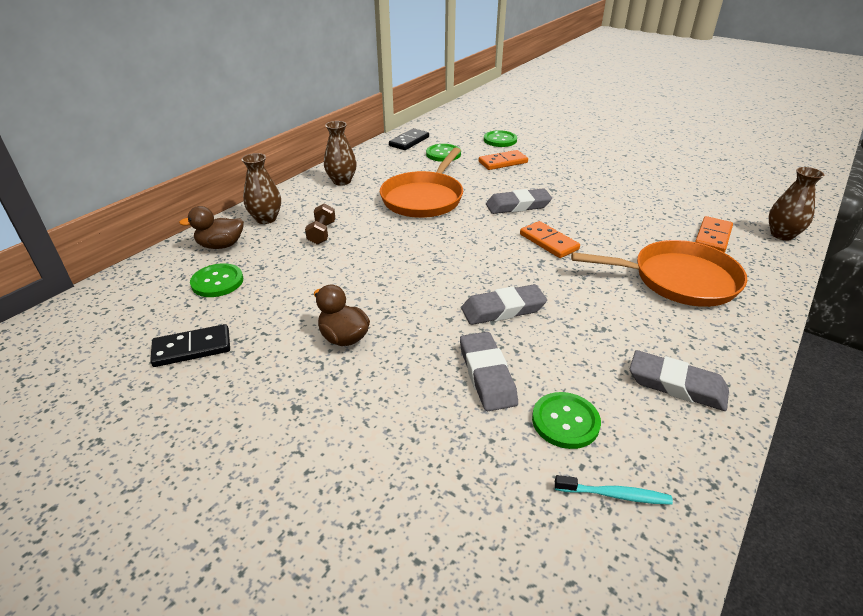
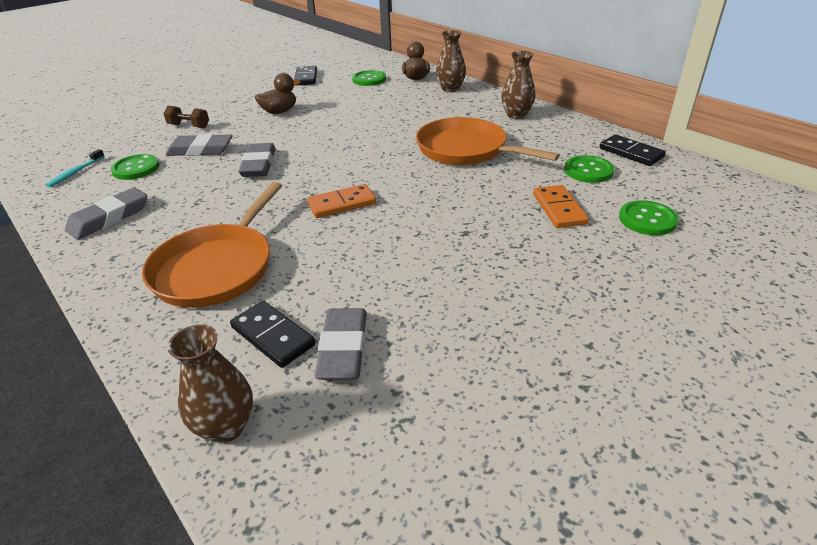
camera: 105 degrees right, 0 degrees up
(322, 233) = (417, 107): brown dumbbell -> brown dumbbell (189, 126)
(518, 206) = (429, 199): grey eraser -> grey eraser (343, 348)
(713, 237) = (272, 336): orange domino -> black domino

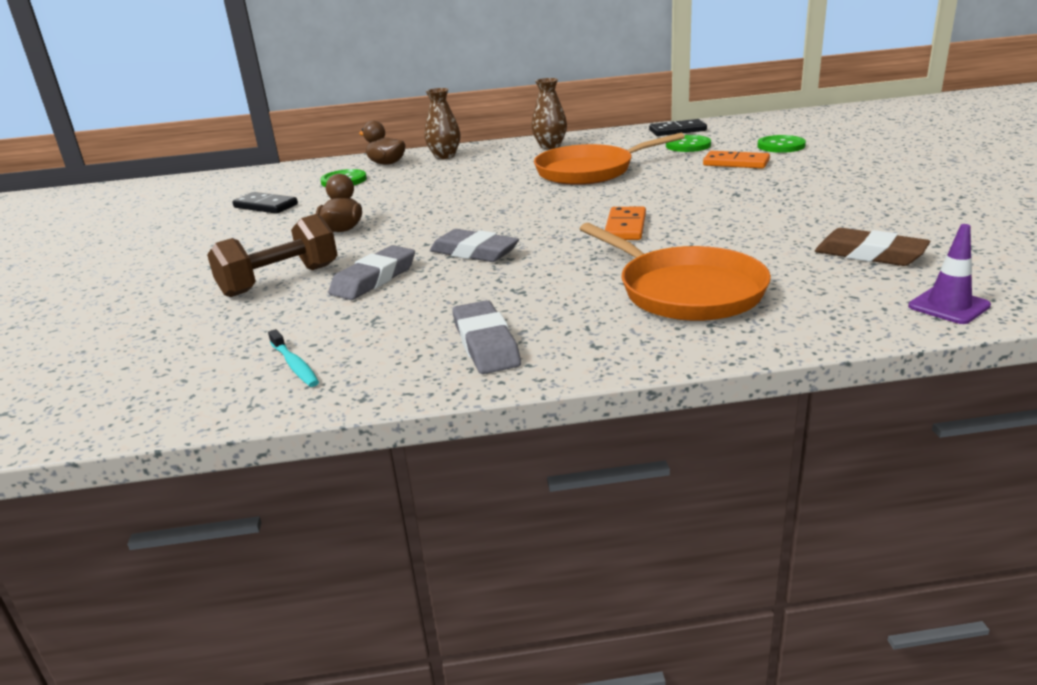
camera: 55 degrees left, 10 degrees down
(136, 168) = (359, 321): green button -> none
(189, 126) = (280, 281): brown dumbbell -> brown dumbbell, size x1.78
(226, 427) = (948, 306): brown vase -> purple traffic cone
(272, 336) = (831, 277): black domino -> none
(343, 348) = (869, 254): grey eraser -> brown eraser

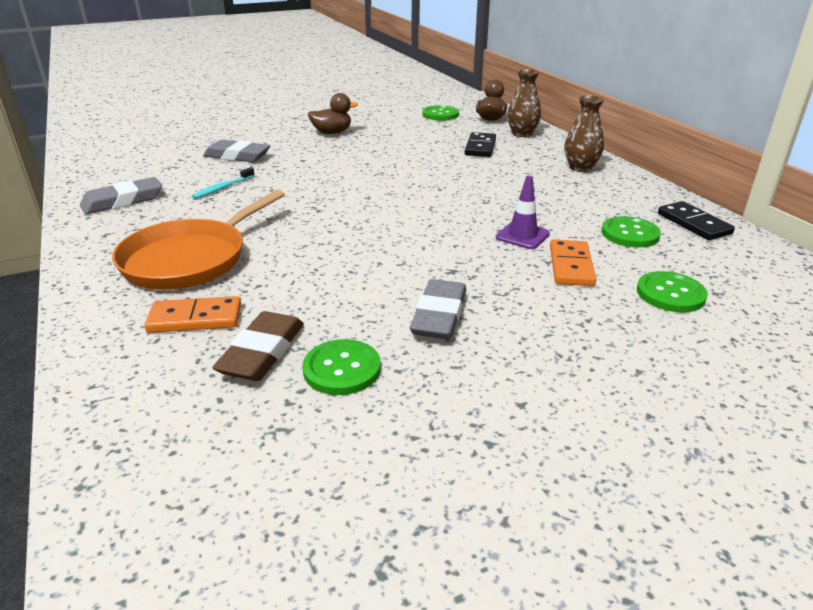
camera: 70 degrees right, 5 degrees up
(265, 206) = (377, 105): black domino -> black domino (480, 147)
(280, 281) = (239, 134): brown dumbbell -> none
(294, 365) = (117, 159): turquoise toothbrush -> turquoise toothbrush (223, 188)
(474, 252) = (283, 176): grey eraser -> grey eraser (439, 315)
(589, 171) = (502, 193): orange pan -> none
(625, 227) = (341, 223): orange domino -> orange domino (195, 318)
(889, 229) = (342, 369): none -> green button
(948, 306) = (114, 395): purple traffic cone -> purple traffic cone (522, 236)

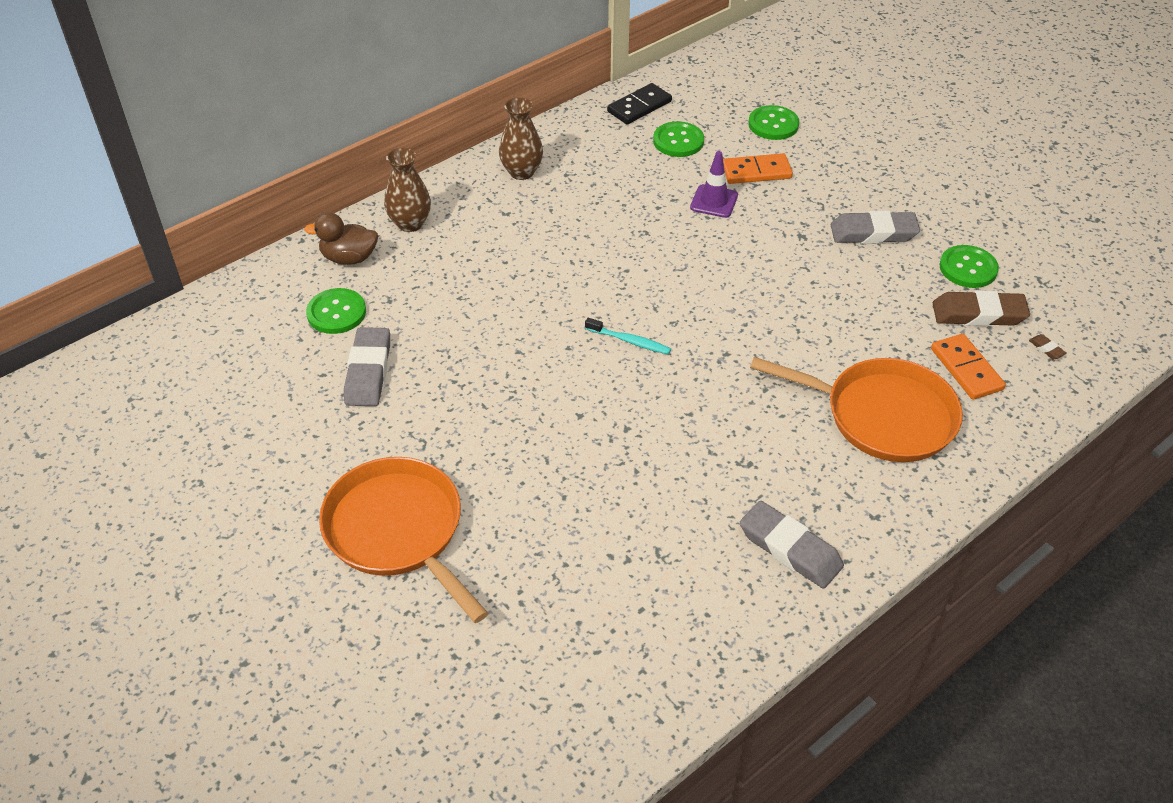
camera: 105 degrees left, 15 degrees up
(168, 387) = (1046, 349): none -> brown eraser
(223, 188) = (706, 462): turquoise toothbrush -> turquoise toothbrush (629, 341)
(237, 156) = (591, 493): grey eraser -> grey eraser (368, 371)
(264, 118) = (397, 530): none -> orange pan
(332, 133) = (456, 416): brown duck -> none
(480, 147) = (476, 255): black domino -> none

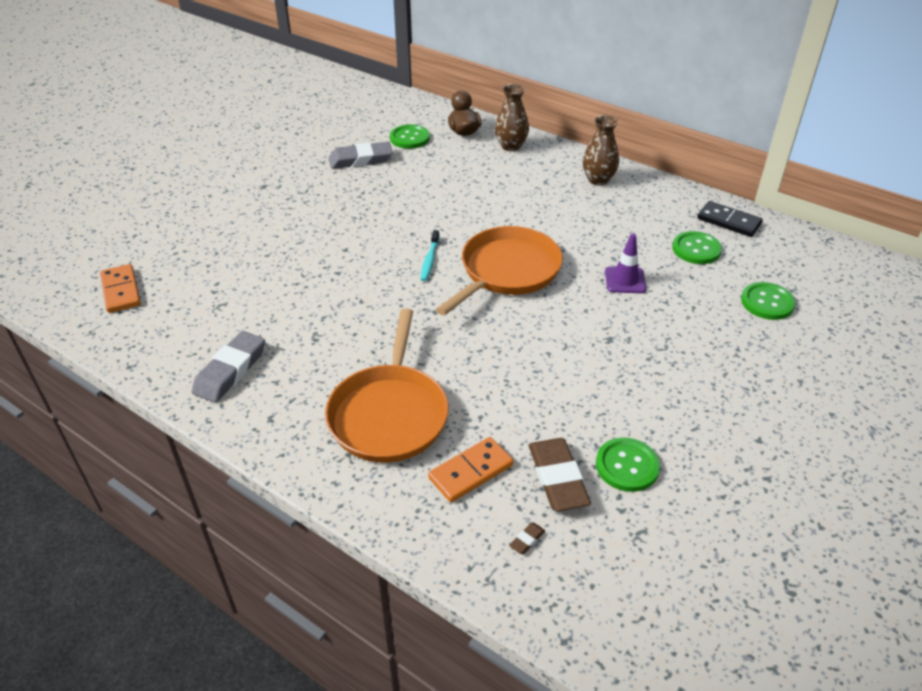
camera: 75 degrees right, 5 degrees down
(397, 530) = (229, 196): orange pan -> orange pan (507, 271)
(756, 172) = (685, 300): orange domino -> orange domino (120, 291)
(873, 233) = (642, 388): grey eraser -> none

